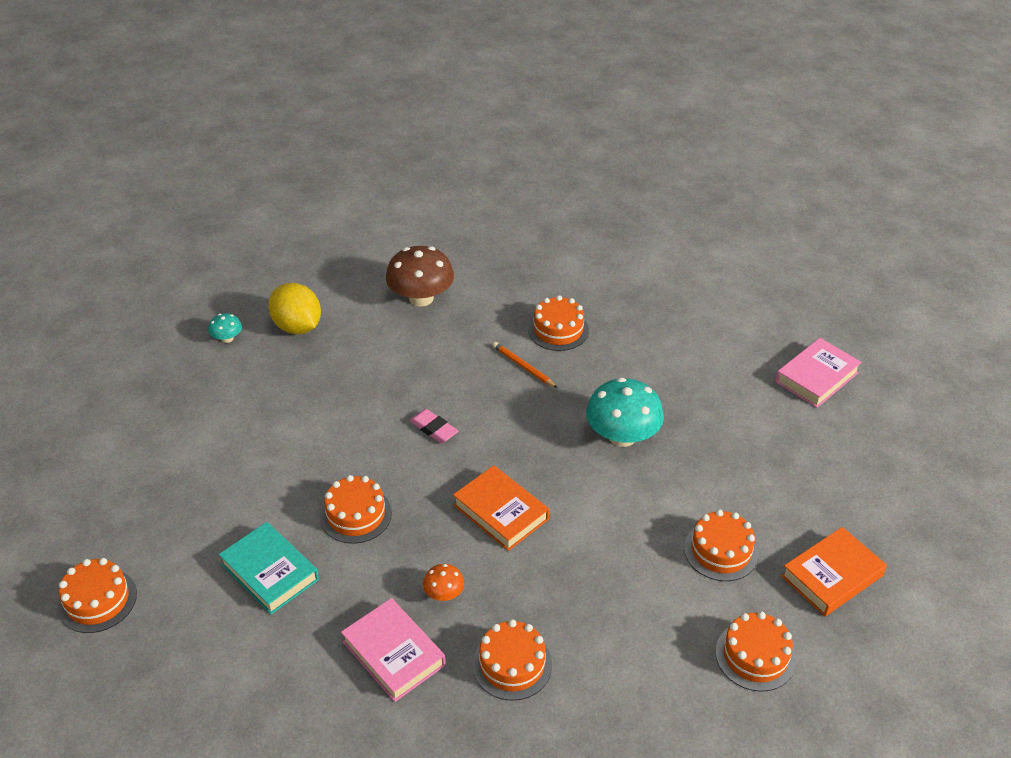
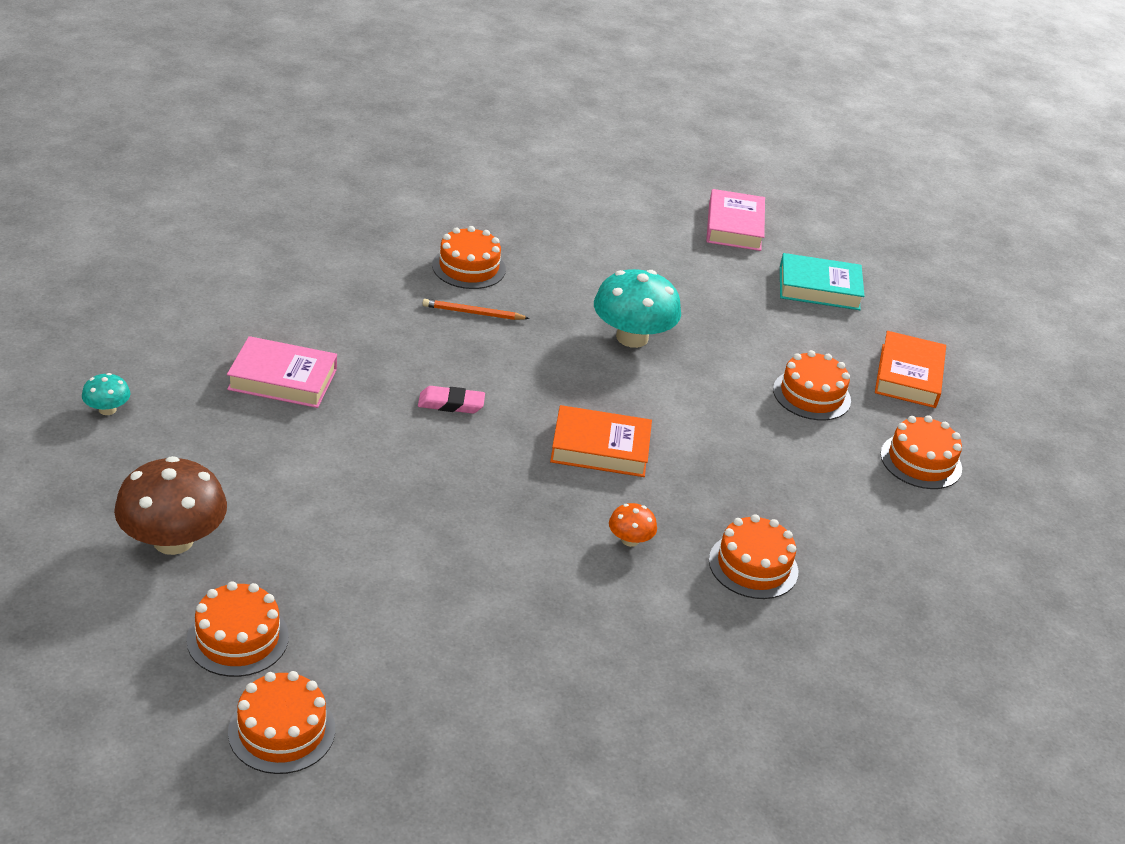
camera: 45 degrees left, 5 degrees down
(270, 572) = (441, 607): turquoise book -> turquoise book (819, 288)
(297, 327) = (181, 366): yellow lemon -> none
(356, 515) = (466, 514): orange cake -> orange cake (237, 638)
(393, 653) = (644, 612): pink book -> pink book (282, 379)
(421, 298) = (291, 287): brown mushroom -> brown mushroom (173, 540)

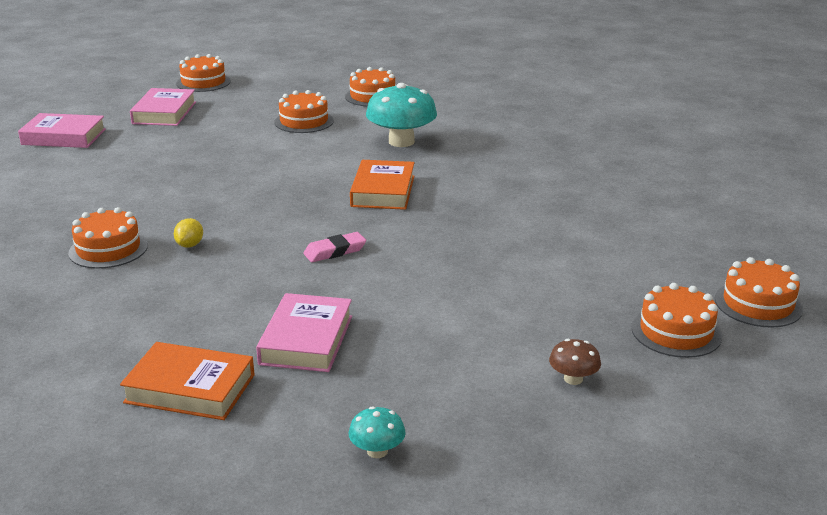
camera: 85 degrees left, 10 degrees down
(173, 540) = (573, 379): brown mushroom -> brown mushroom, size x0.47
(451, 404) = (335, 251): pink eraser -> pink eraser turned 60 degrees clockwise
(473, 313) = (190, 245): orange pencil -> yellow lemon
(630, 540) = (486, 182): orange mushroom -> none
(632, 337) = (231, 178): turquoise mushroom -> turquoise mushroom (401, 142)
(753, 566) = (496, 146): orange cake -> orange cake (203, 82)
(819, 288) = (164, 113): turquoise book -> pink book
(908, 376) = (278, 93): orange book -> orange book (190, 389)

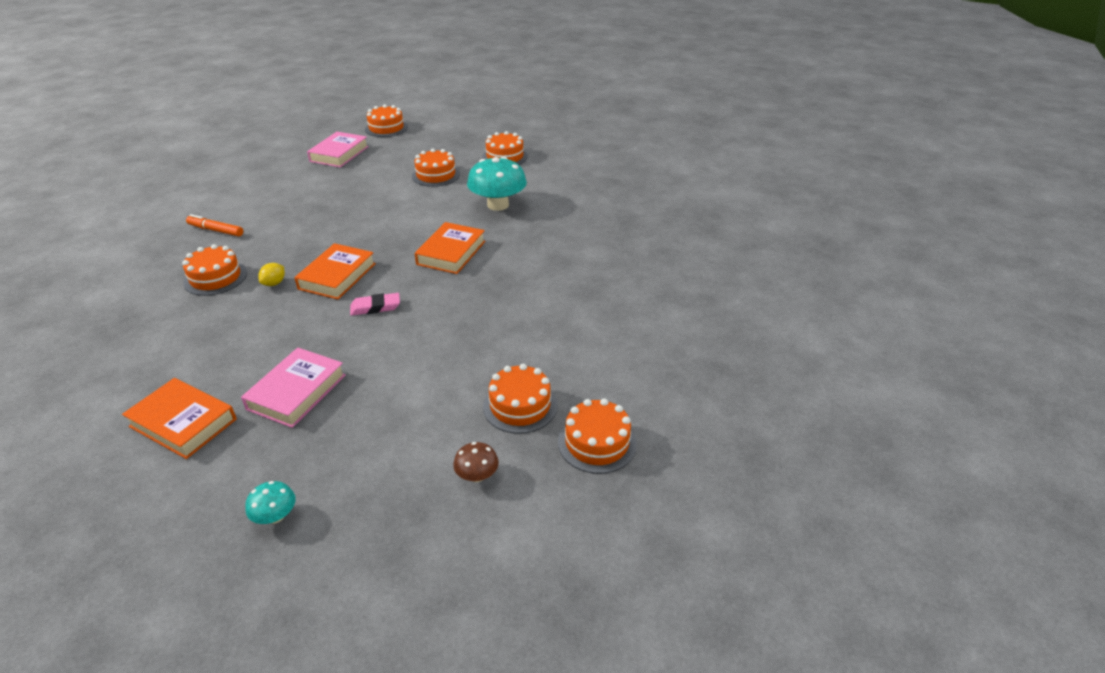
camera: 15 degrees right, 10 degrees up
(64, 137) = (255, 168): pink book -> none
(66, 204) = (215, 230): none -> orange marker
(263, 229) = (337, 276): none -> orange book
(758, 304) = (690, 426): orange cake -> orange cake (520, 406)

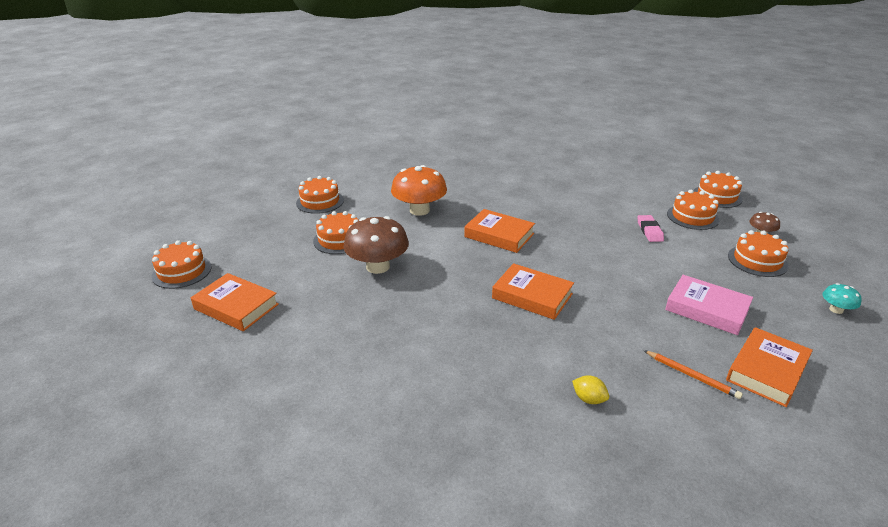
camera: 80 degrees left, 5 degrees down
(194, 368) = (692, 376): none -> orange pencil
(215, 230) = (411, 400): orange marker -> none
(215, 278) = (528, 384): orange cake -> orange cake (757, 261)
(274, 283) = (542, 336): yellow lemon -> yellow lemon (589, 399)
(339, 154) = (236, 306): pink book -> orange book
(375, 307) = (584, 273): pink eraser -> pink eraser (649, 231)
(391, 197) = (378, 266): none -> brown mushroom
(498, 205) = (419, 210): turquoise mushroom -> orange mushroom

